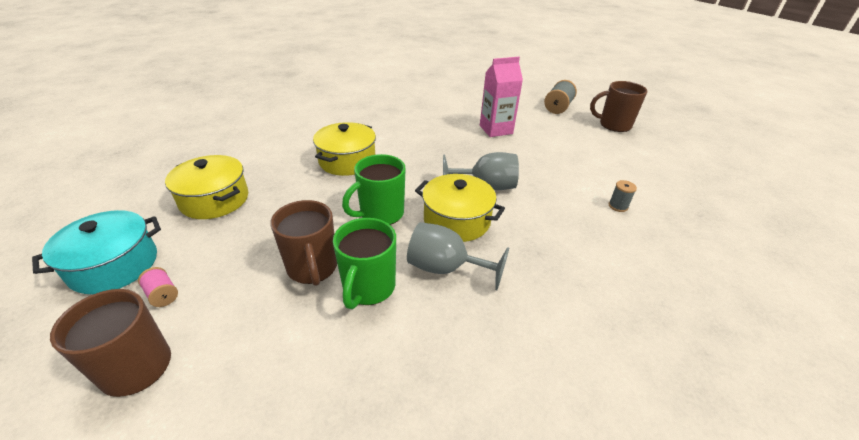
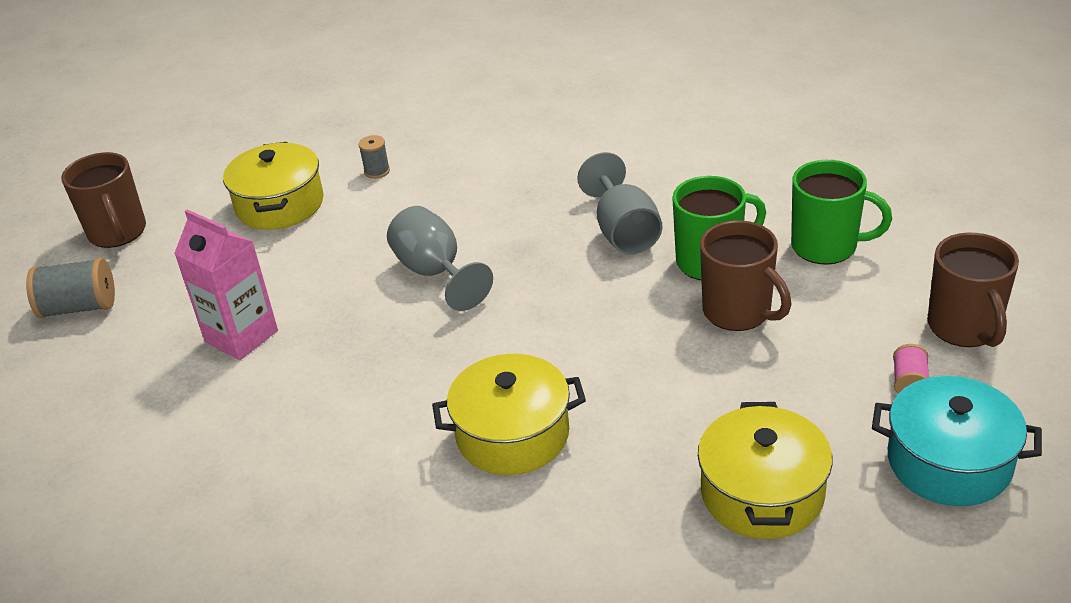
camera: 120 degrees left, 0 degrees up
(312, 268) = (738, 312): brown mug -> brown mug turned 105 degrees clockwise
(380, 214) = (595, 322): green mug -> green mug (826, 246)
(457, 220) = (536, 261): yellow pot -> yellow pot (280, 205)

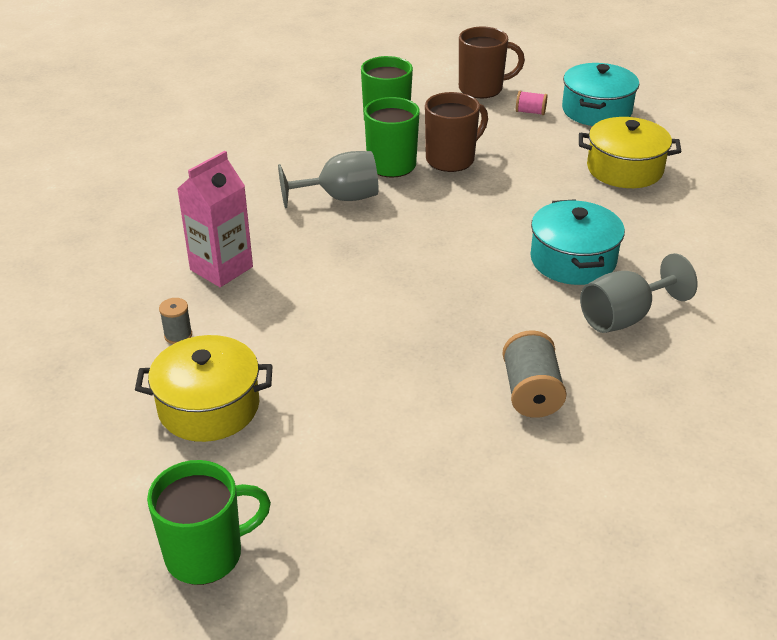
camera: 90 degrees left, 0 degrees up
(79, 307) = (354, 569): grey spool -> grey spool (531, 393)
(118, 233) = (206, 554): brown mug -> green mug
(241, 336) = (433, 419): pink carton -> pink carton (221, 268)
(435, 272) = (365, 296): grey goblet -> grey goblet (624, 317)
(513, 434) = (573, 260): yellow pot -> turquoise pot

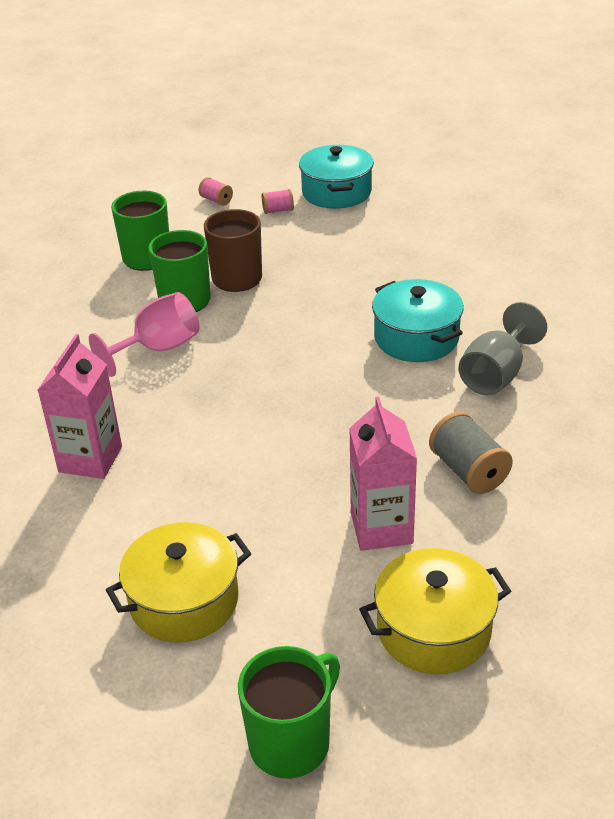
camera: 25 degrees left, 0 degrees up
(178, 335) = (97, 542): grey spool -> none
(340, 198) = (158, 349): grey goblet -> pink goblet
(414, 412) = (381, 528): none -> pink carton
(482, 89) = (216, 200): brown mug -> pink spool
(624, 169) = (400, 240): yellow pot -> yellow pot (433, 630)

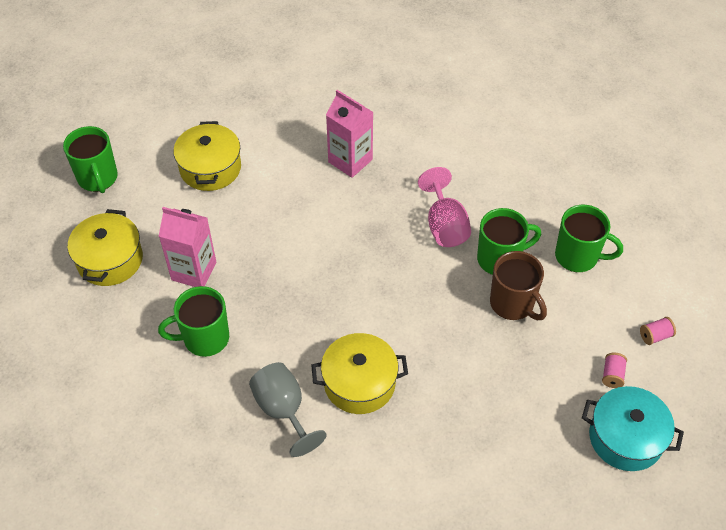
camera: 115 degrees right, 15 degrees up
(416, 338) = (359, 383): turquoise pot -> yellow pot
(468, 471) = (204, 338): grey spool -> green mug

